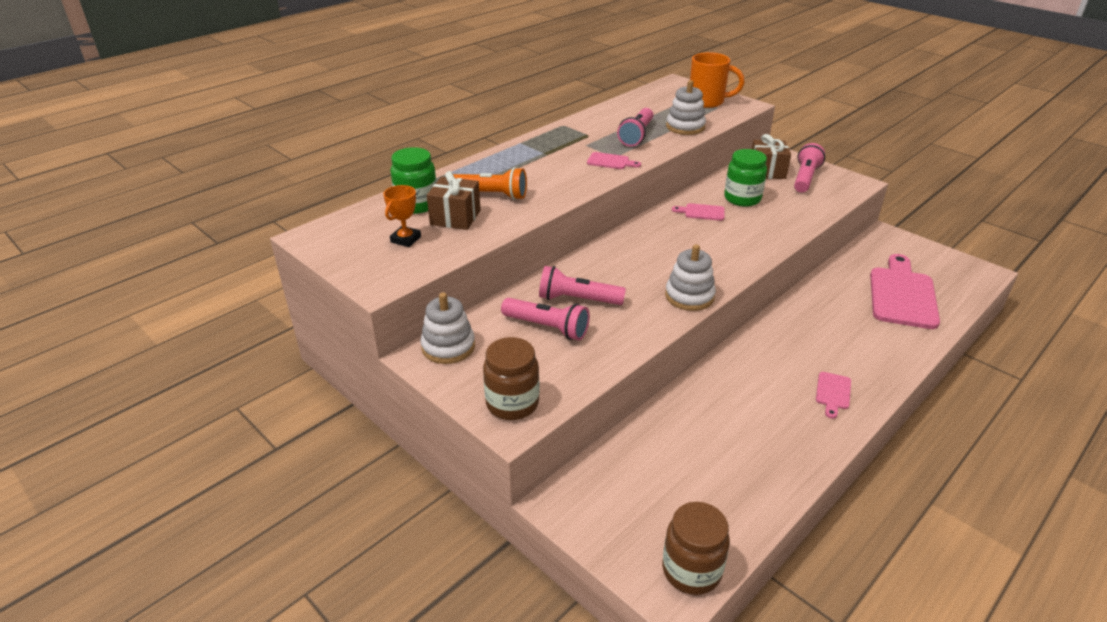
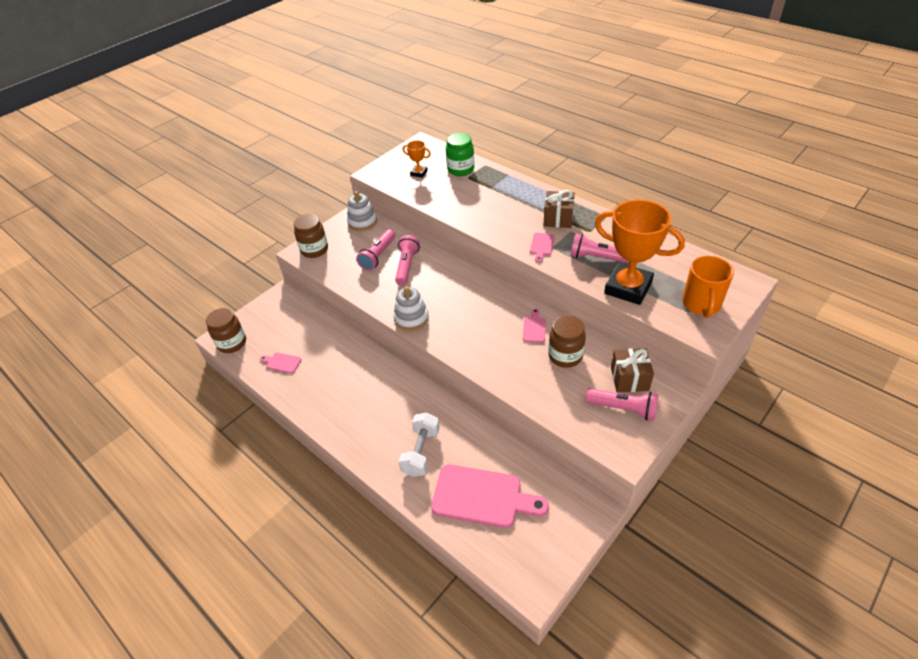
camera: 90 degrees right, 10 degrees up
(455, 217) = (446, 186): brown gift -> brown gift (558, 218)
(490, 195) = (477, 195): orange flashlight -> none
(685, 127) = (628, 288): white stacking toy -> orange trophy
(742, 199) = (565, 356): green jar -> brown jar
(833, 393) = (354, 422): pink cutting board -> pink cutting board (282, 362)
(860, 335) = (421, 452): none -> white dumbbell

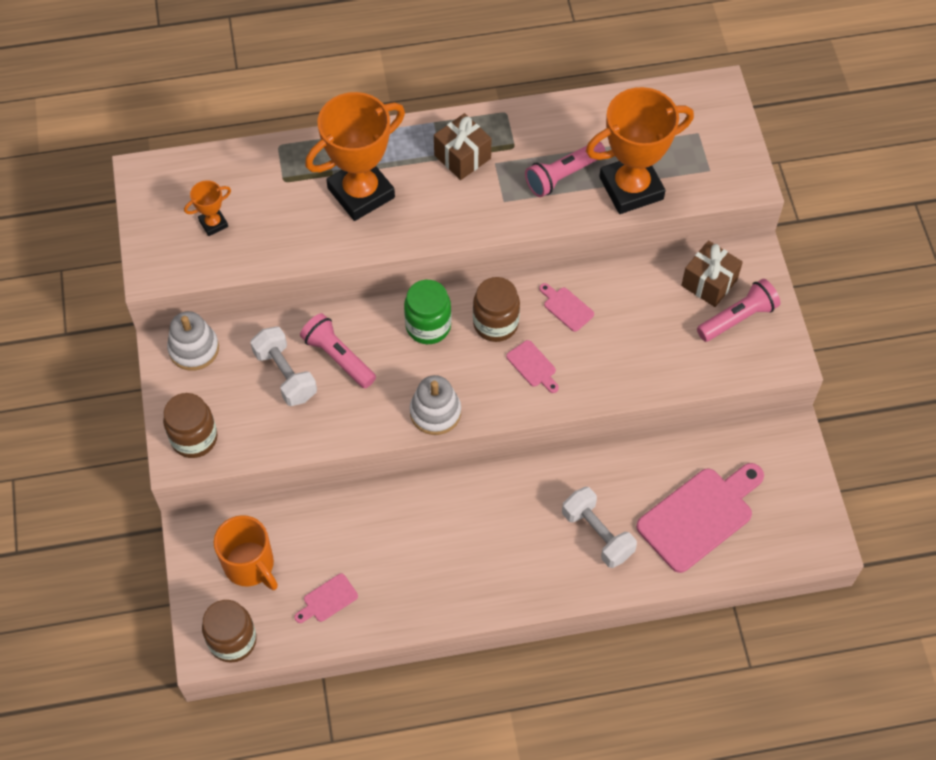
camera: 55 degrees left, 15 degrees up
(378, 256) = (285, 375): pink flashlight -> white dumbbell
(461, 169) = (258, 176): green jar -> green jar (428, 326)
(492, 201) = (361, 193): none -> orange trophy
(541, 245) = (491, 207): pink cutting board -> pink cutting board (533, 366)
(565, 356) = (630, 311): brown jar -> brown jar (495, 323)
(701, 305) = (711, 152): orange mug -> orange mug (250, 565)

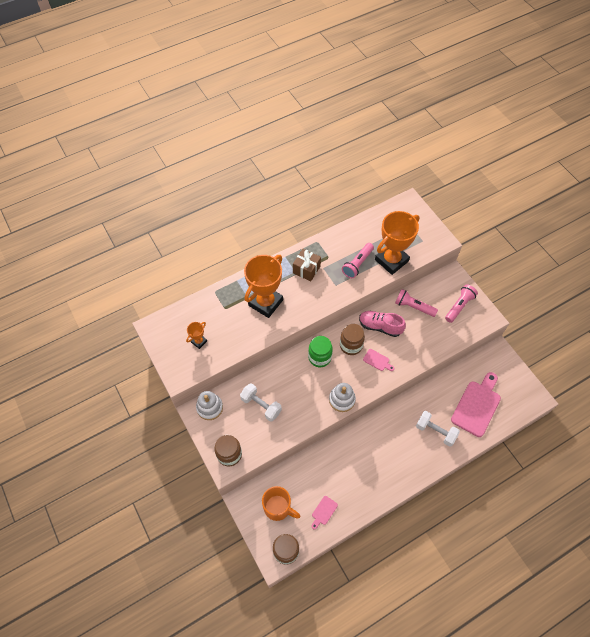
camera: 20 degrees left, 0 degrees up
(338, 357) = (283, 388): pink flashlight -> pink flashlight (413, 307)
(566, 307) = (380, 326): pink cutting board -> pink shoe
(709, 283) = (439, 293): brown gift -> none

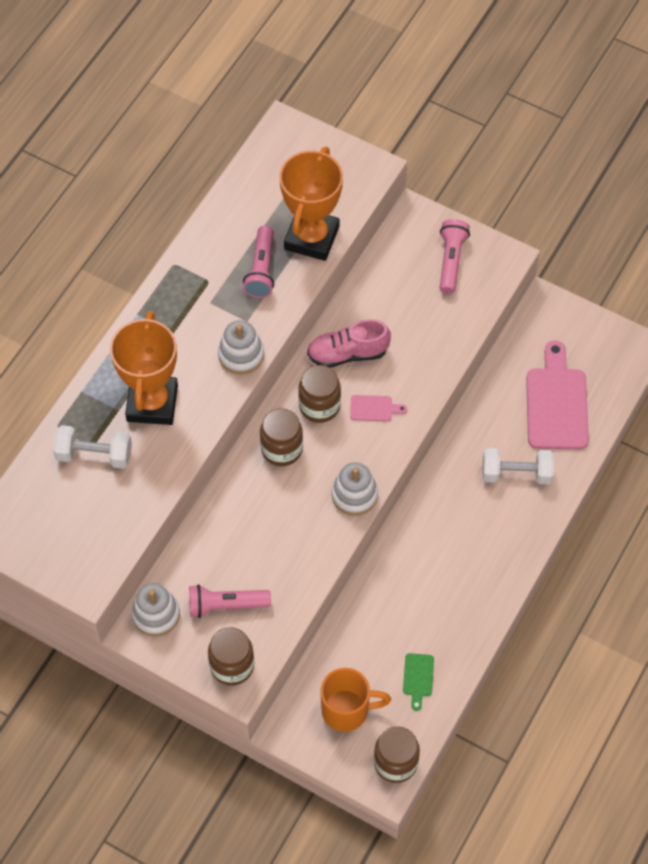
camera: 30 degrees left, 0 degrees up
(199, 341) = (83, 517): orange trophy -> none
(261, 405) = (235, 569): white dumbbell -> white dumbbell (94, 455)
(306, 269) = (185, 318): brown gift -> none
(319, 357) = (281, 449): green jar -> brown jar
(322, 300) = (241, 355): none -> white stacking toy
(323, 511) = (418, 678): pink cutting board -> green cutting board
(413, 307) = (382, 296): pink flashlight -> pink flashlight (226, 605)

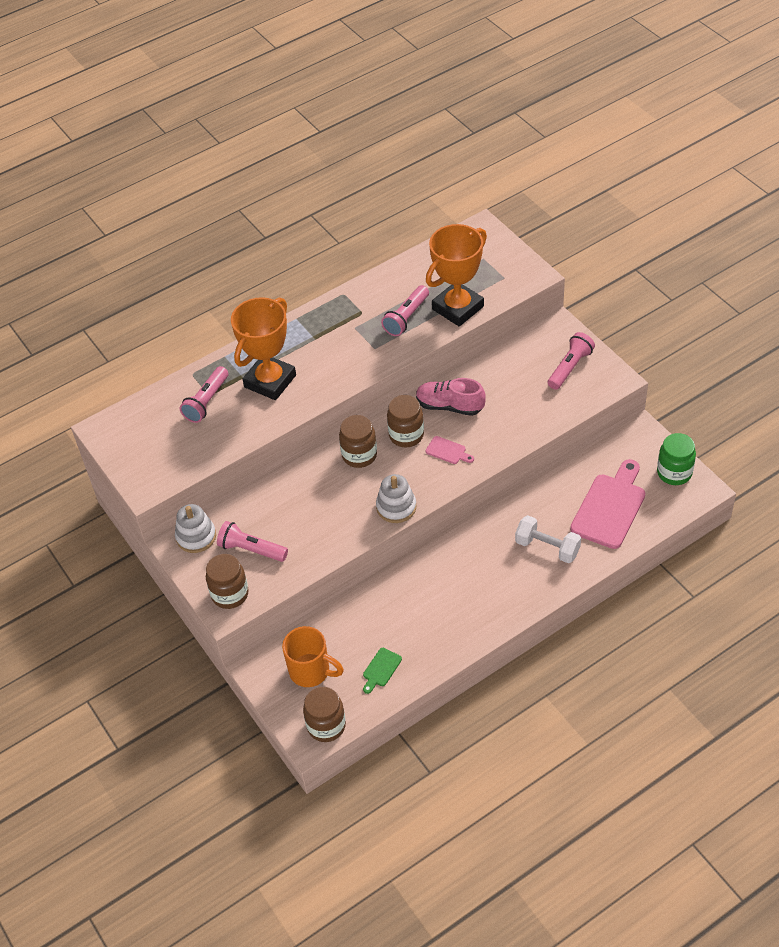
camera: 30 degrees right, 10 degrees down
(94, 455) = (207, 401): white dumbbell -> pink flashlight
(241, 355) = (356, 370): white stacking toy -> none
(601, 339) = (674, 473): none -> green jar

